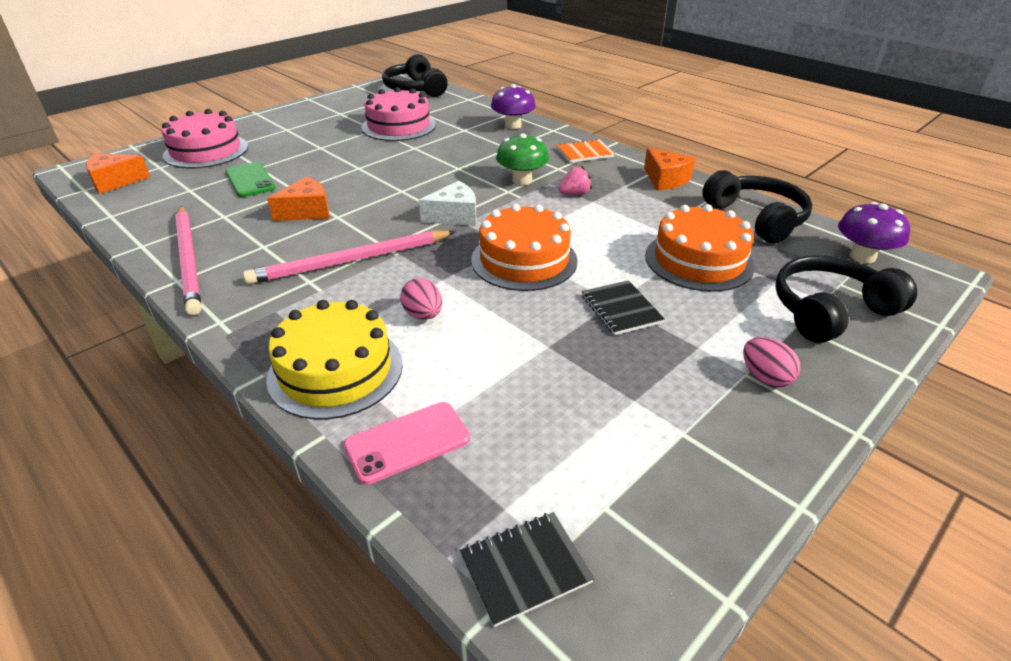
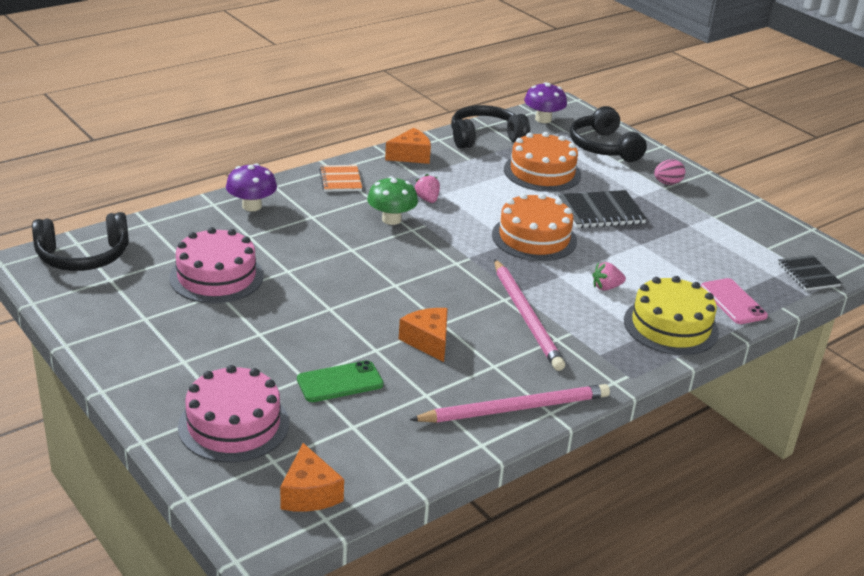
camera: 85 degrees left, 5 degrees down
(423, 315) = (606, 287): pink egg -> pink strawberry
(454, 216) = (455, 261): white cheese -> none
(621, 309) = (601, 212): black notebook -> black notebook, size x1.51

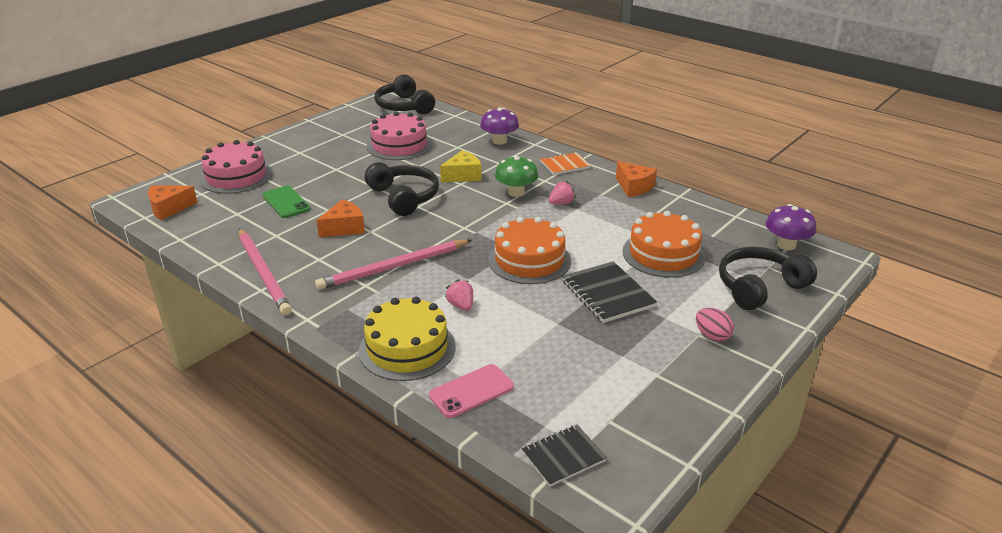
camera: 80 degrees right, 0 degrees up
(332, 244) = (463, 175): none -> yellow cheese
(485, 138) = (707, 217): black headphones -> black headphones (404, 197)

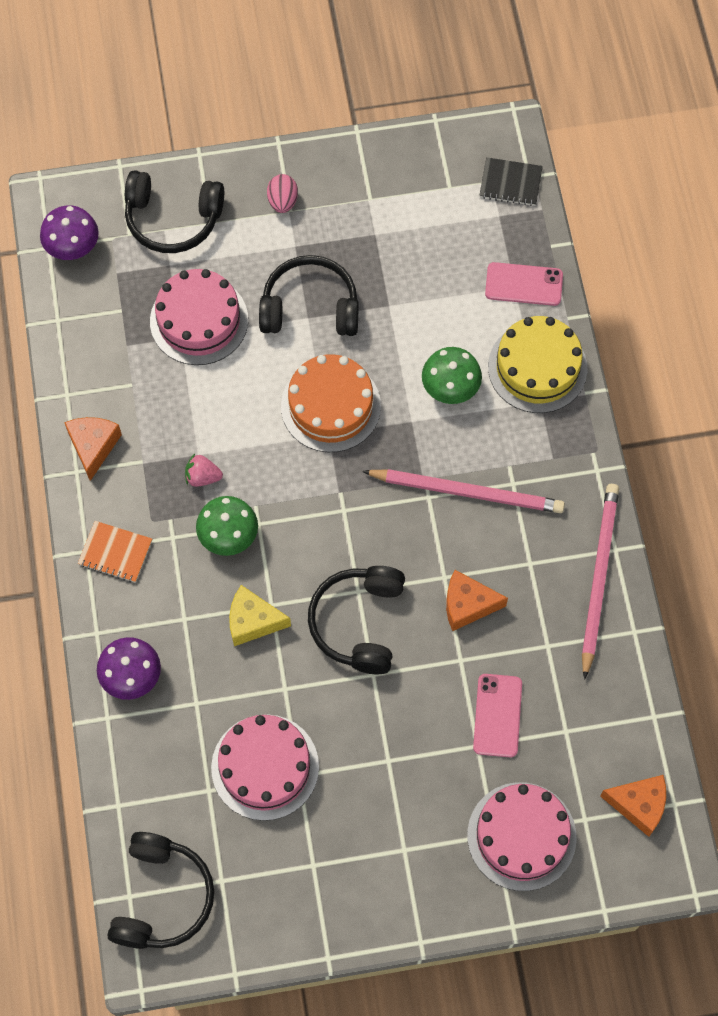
camera: 140 degrees left, 35 degrees up
(286, 202) = (497, 715): green phone -> pink phone
(461, 306) = (450, 387): pink strawberry -> green mushroom
(607, 294) = (310, 308): black notebook -> black headphones
(663, 254) = (199, 320): orange cake -> pink cake

